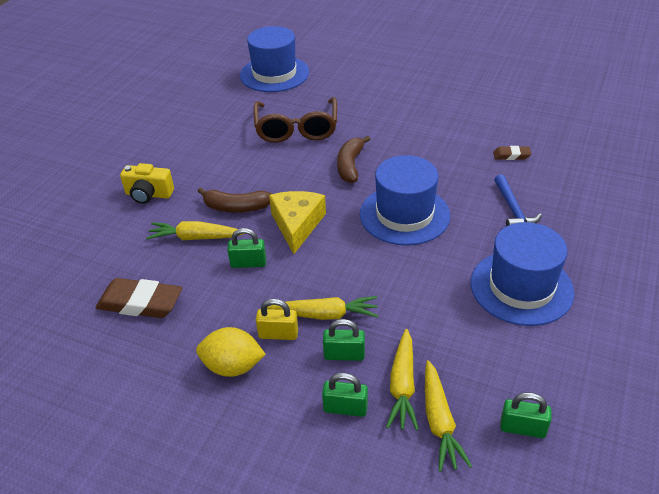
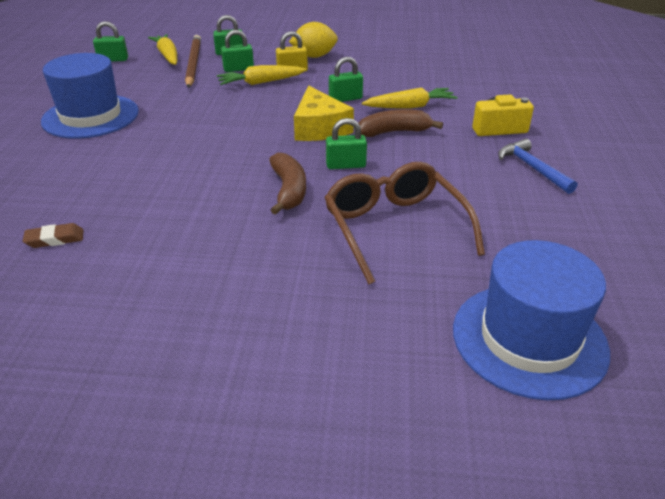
camera: 160 degrees right, 5 degrees down
(140, 303) = (410, 70): brown eraser -> none
(298, 180) = (346, 165): none -> green padlock
(402, 386) = (193, 63): yellow carrot -> brown pencil
(404, 215) = (206, 151): blue hat -> none
(513, 209) = (77, 173): blue hammer -> blue hammer (532, 168)

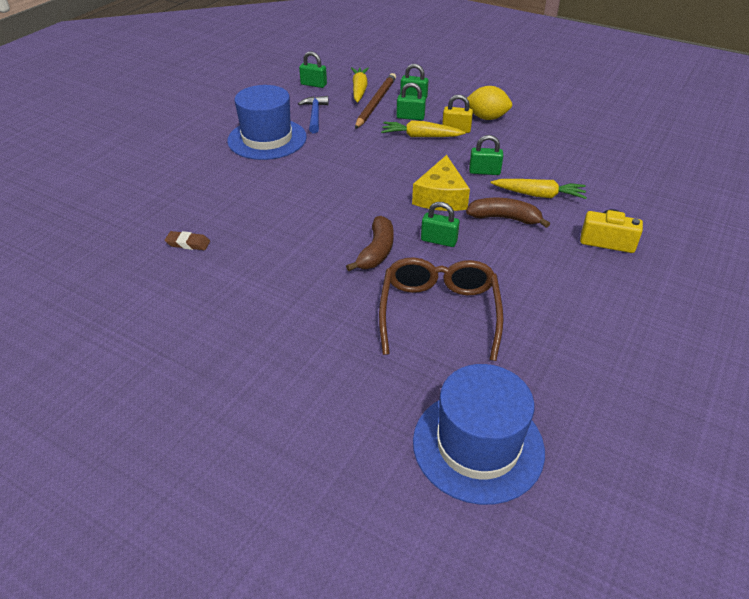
camera: 25 degrees right, 5 degrees up
(532, 168) = (608, 292): blue hammer -> blue hammer (315, 115)

